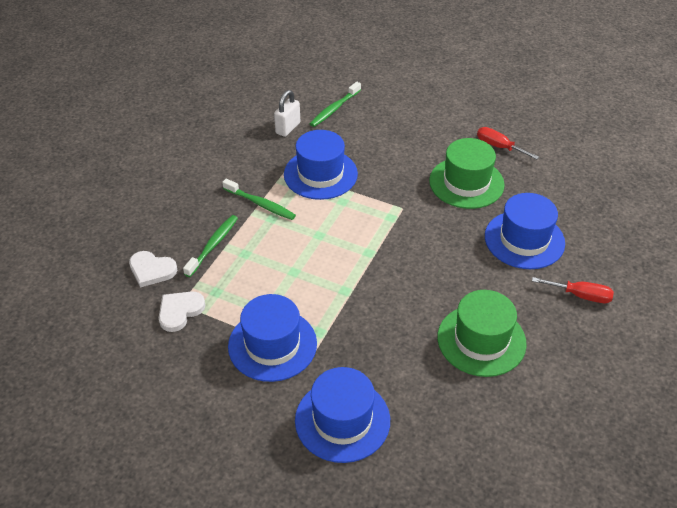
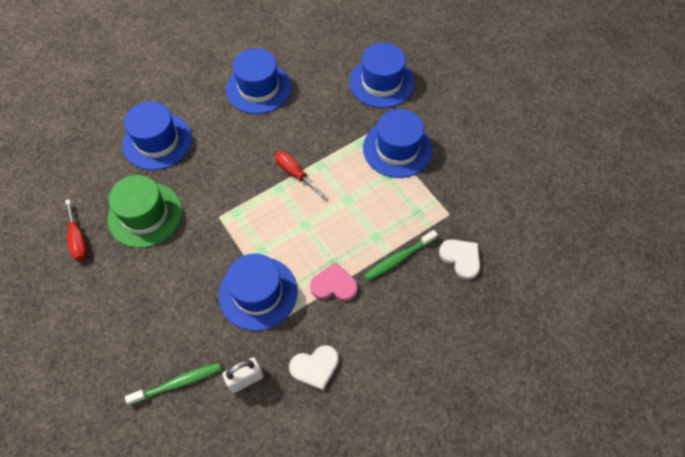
camera: 150 degrees left, 15 degrees up
(180, 311) = (452, 207): white heart -> white heart (315, 367)
(260, 204) = (334, 285): green toothbrush -> pink heart
(481, 340) = (259, 88): green hat -> blue hat
(580, 295) = (167, 85): red screwdriver -> red screwdriver (294, 173)

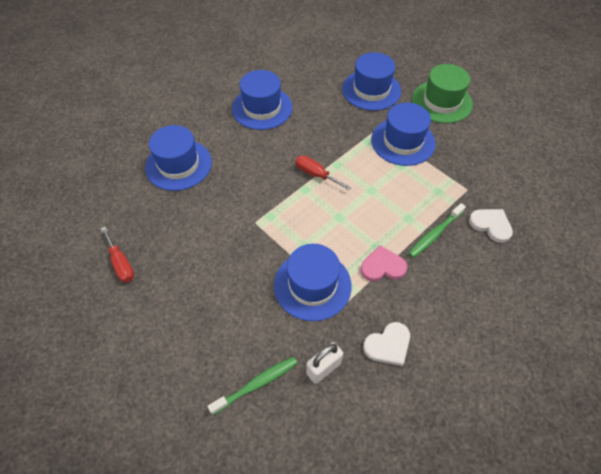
camera: 10 degrees left, 5 degrees down
(145, 215) = (183, 231): green hat -> green hat (441, 102)

